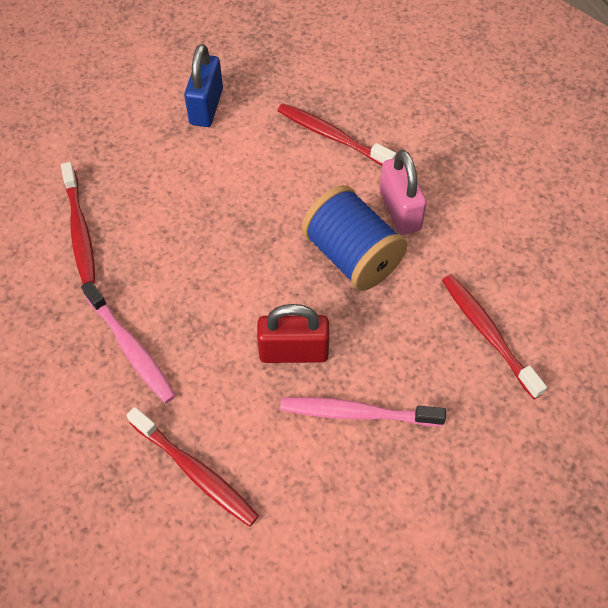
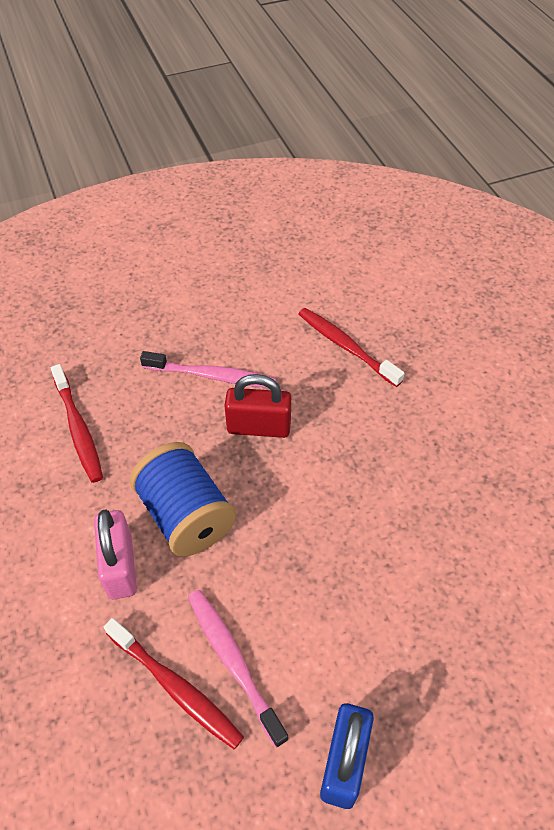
camera: 175 degrees left, 5 degrees down
(80, 230) = (484, 573): red toothbrush -> none
(131, 348) = (409, 442): pink toothbrush -> pink toothbrush (233, 662)

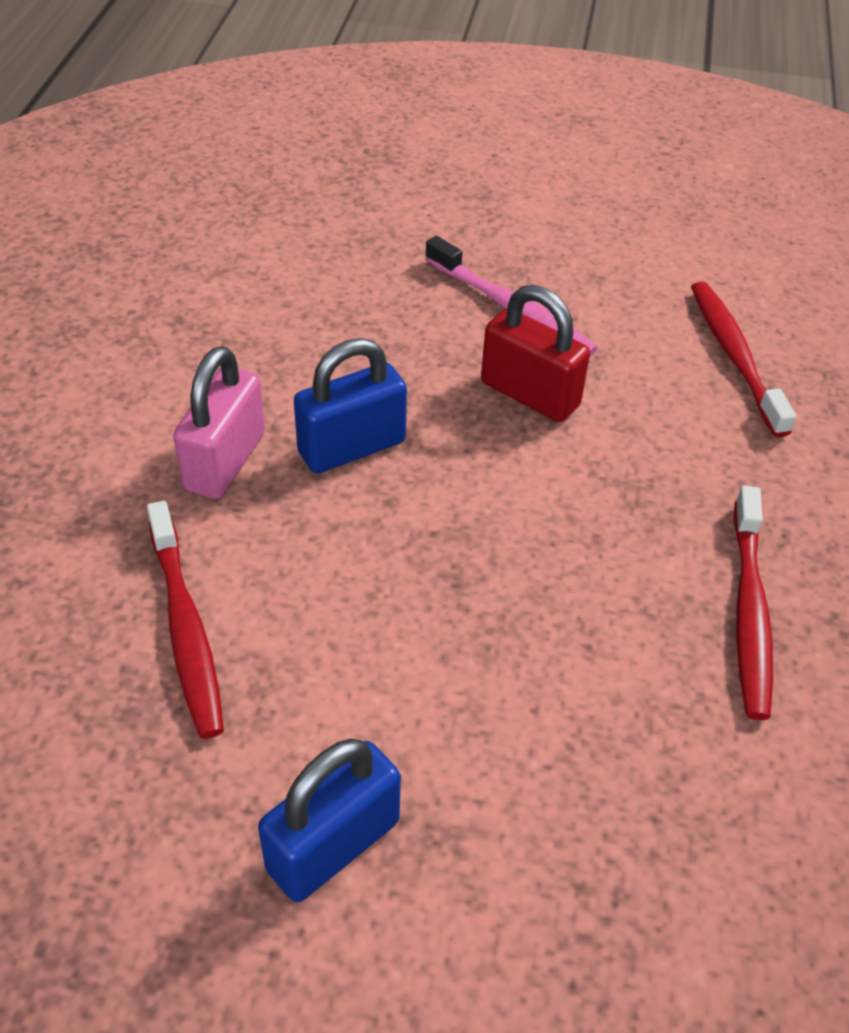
camera: 30 degrees right, 5 degrees down
(78, 429) = (293, 292): red toothbrush -> red toothbrush (749, 611)
(186, 515) = (351, 447): blue spool -> blue padlock
(233, 662) = (280, 642): pink toothbrush -> none

